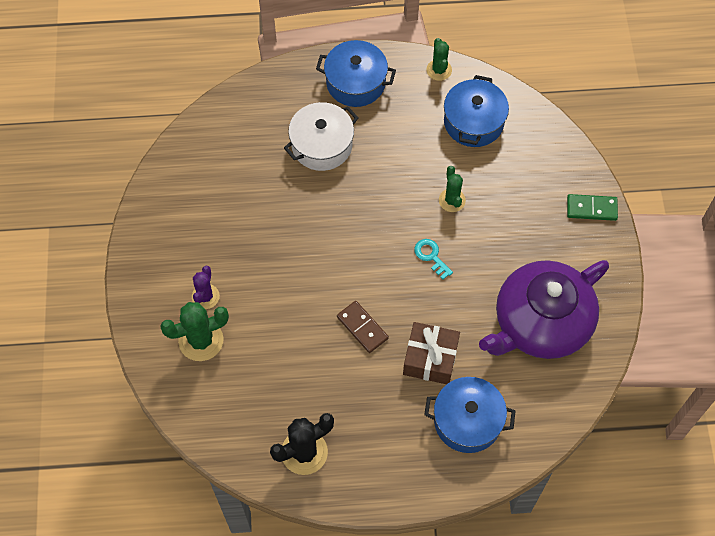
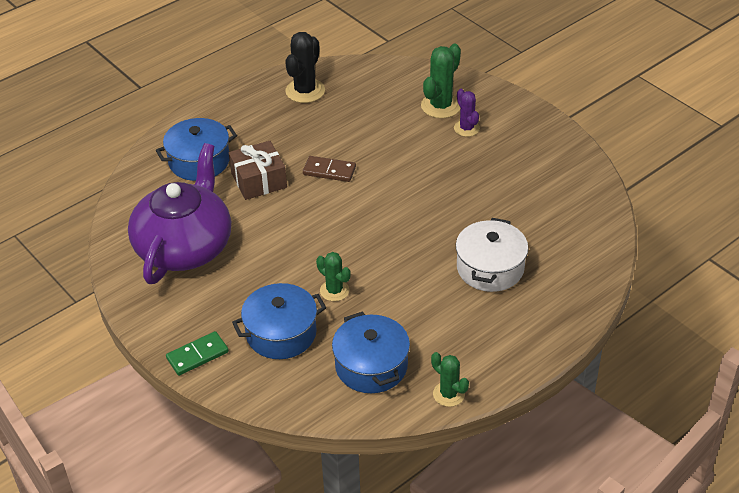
camera: 145 degrees right, 20 degrees down
(356, 82) = (515, 335): blue pot -> blue pot (281, 333)
(431, 256) = (316, 242): turquoise key -> none

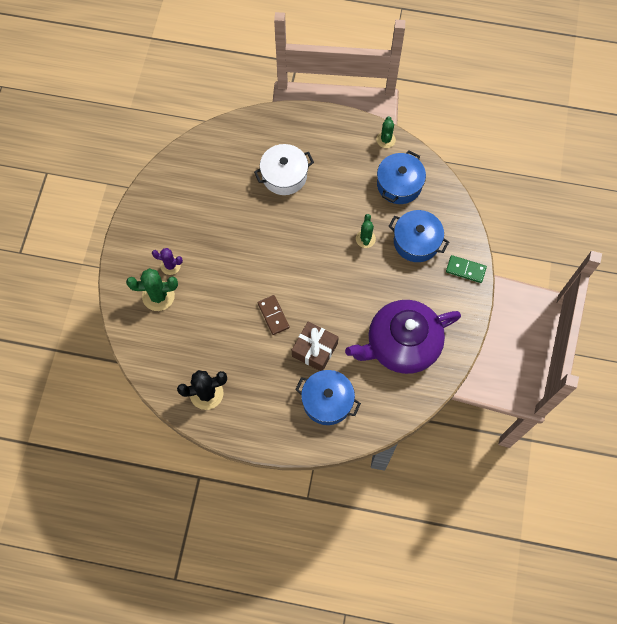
camera: 130 degrees left, 25 degrees up
(466, 128) = (170, 265): purple cactus -> purple cactus turned 75 degrees clockwise

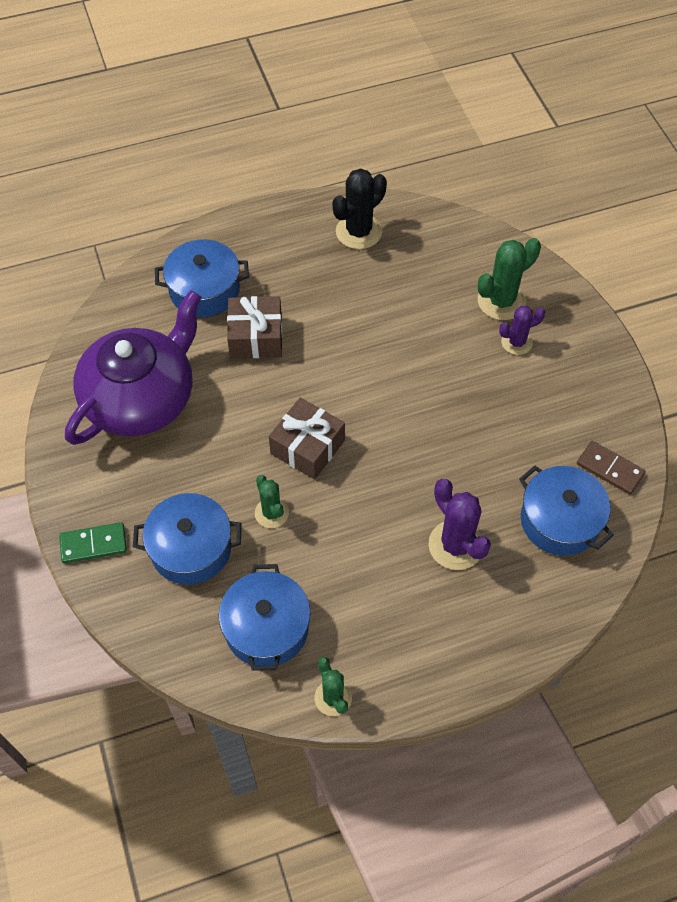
camera: 150 degrees right, 10 degrees down
(225, 161) = (560, 520): none -> blue pot
(273, 315) = (337, 350): brown domino -> brown domino (609, 469)
(284, 176) = (456, 545): white pot -> purple cactus
(326, 265) = (307, 447): none -> brown gift

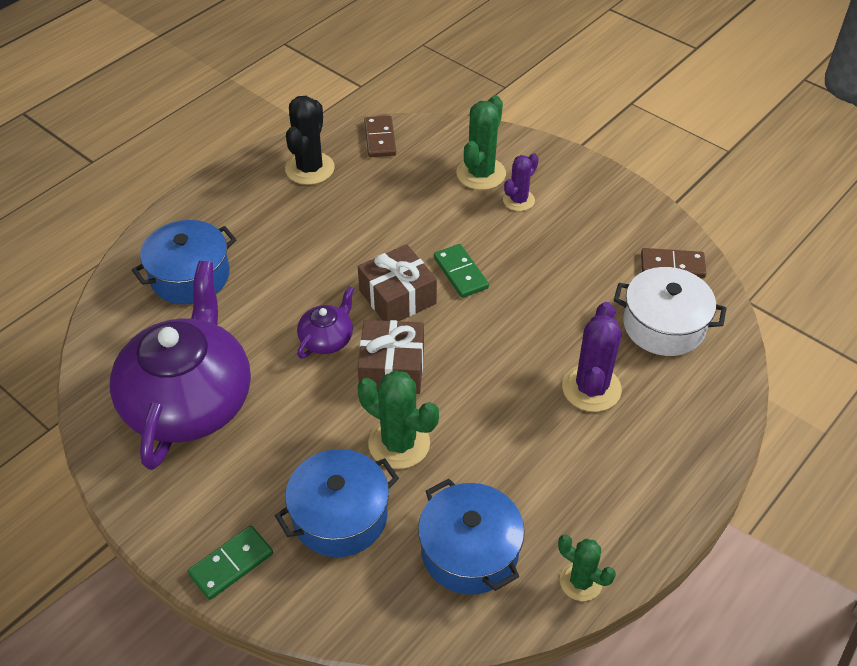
camera: 30 degrees left, 10 degrees down
(256, 337) = (272, 295): brown gift -> brown gift (397, 297)
(271, 513) = (399, 443): green cactus -> green cactus, size x1.59
(274, 396) = (327, 339): none -> purple teapot
(419, 388) = (461, 273): none -> green domino
(436, 228) = (380, 139): none -> brown domino
(456, 545) = (591, 388): purple cactus -> purple cactus turned 75 degrees clockwise
(560, 520) = (664, 325): blue pot -> white pot

